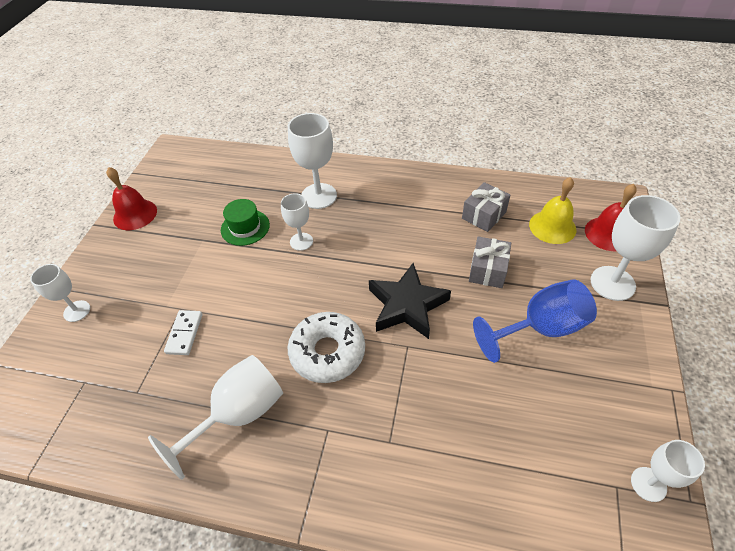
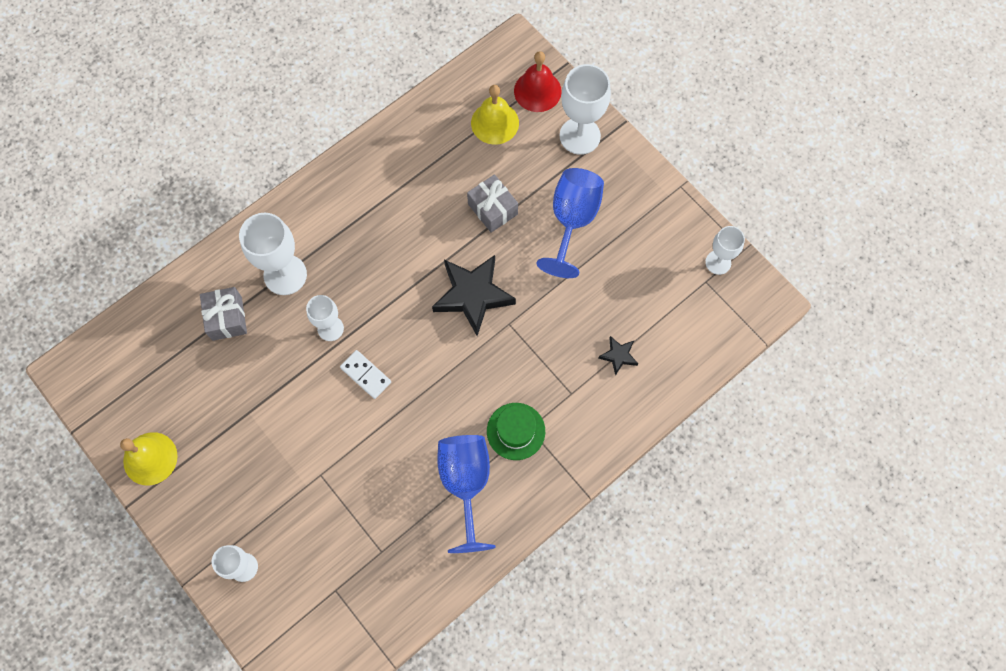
camera: 55 degrees left, 20 degrees up
(135, 214) = (150, 458): red bell -> yellow bell
(184, 333) = (352, 485): white domino -> white domino (366, 375)
(238, 415) = (466, 484): white goblet -> blue goblet
(245, 227) = (267, 365): green hat -> green hat (516, 431)
(327, 352) = (465, 385): white donut -> none
(462, 458) = (618, 356): none -> black star
(484, 215) = (436, 161): grey gift -> grey gift (227, 318)

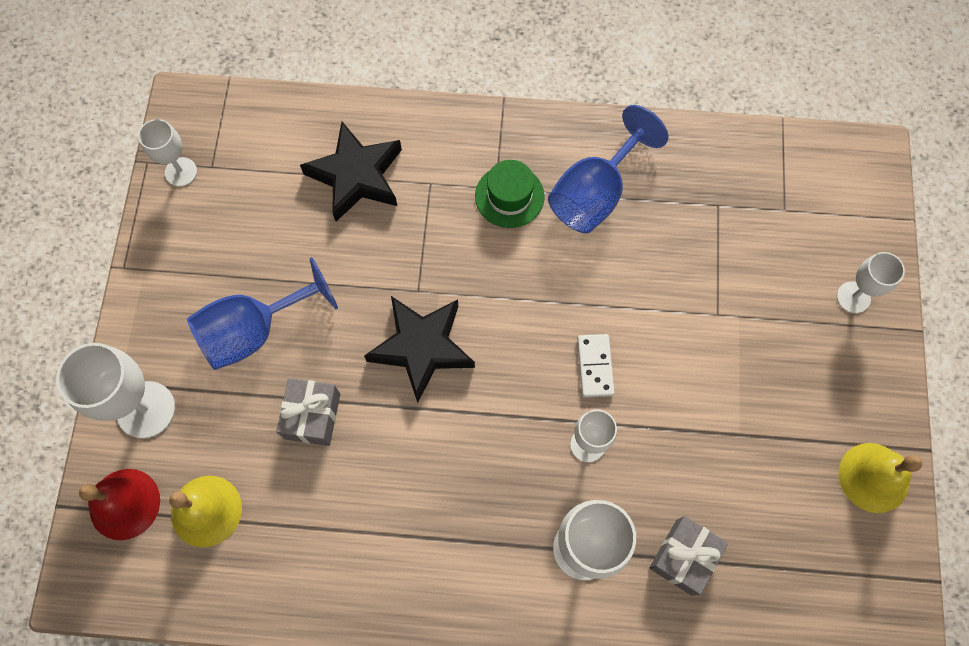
camera: 135 degrees left, 0 degrees up
(618, 356) = (356, 176): black star -> black star, size x2.14

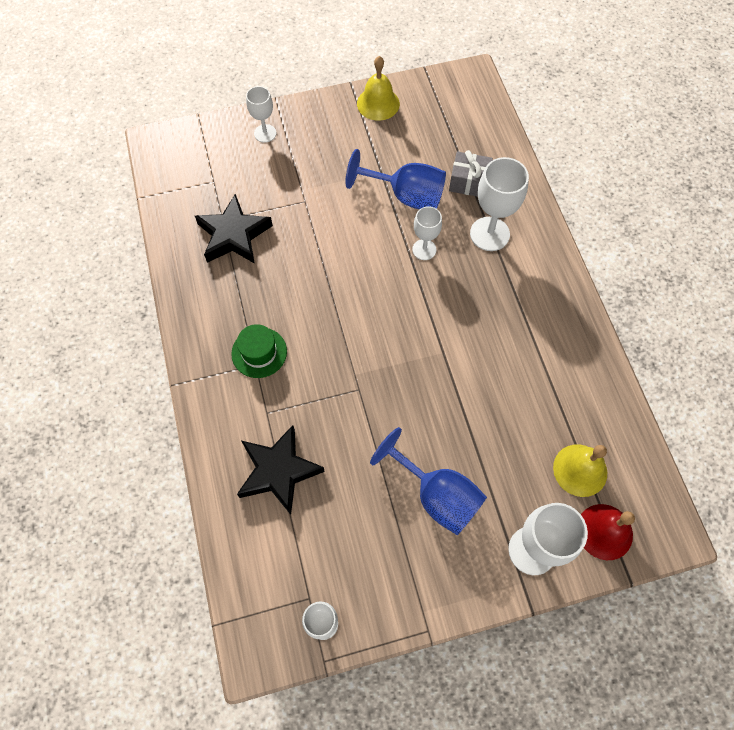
camera: 110 degrees left, 5 degrees down
(312, 416) = (482, 425): grey gift -> none
(422, 348) = (401, 371): black star -> black star (234, 235)
(595, 193) = (237, 296): blue goblet -> blue goblet (405, 196)
(595, 366) = (369, 260): white domino -> none

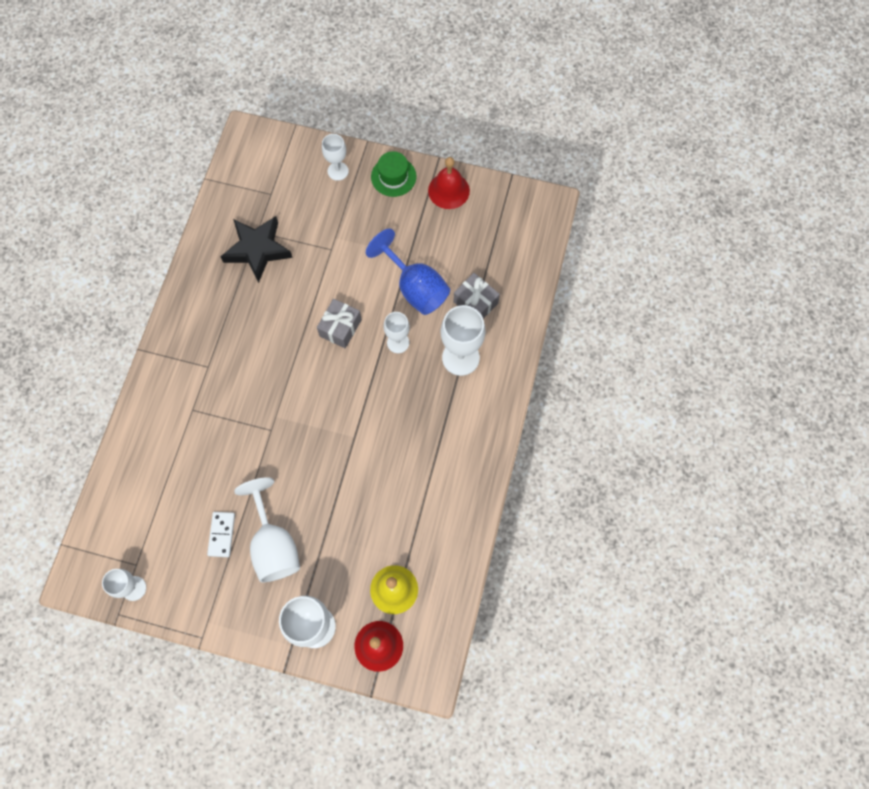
camera: 30 degrees right, 5 degrees up
(259, 352) = (216, 359): green hat -> green hat (393, 176)
(278, 471) = (172, 460): black star -> none
(361, 264) = (340, 328): none -> grey gift
(378, 103) = (448, 190): yellow bell -> red bell
(378, 515) = (222, 534): none -> white domino
(436, 495) = (273, 544): blue goblet -> white goblet

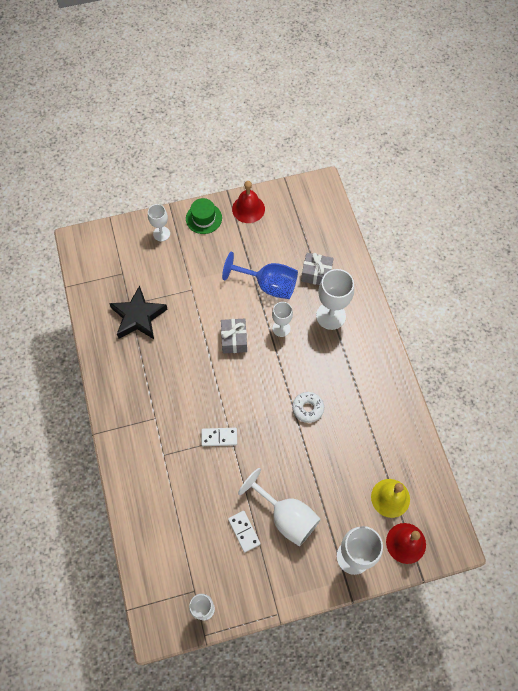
camera: 30 degrees left, 5 degrees down
(259, 423) = (219, 437): none -> white domino
(369, 445) = (308, 408): none -> white donut

